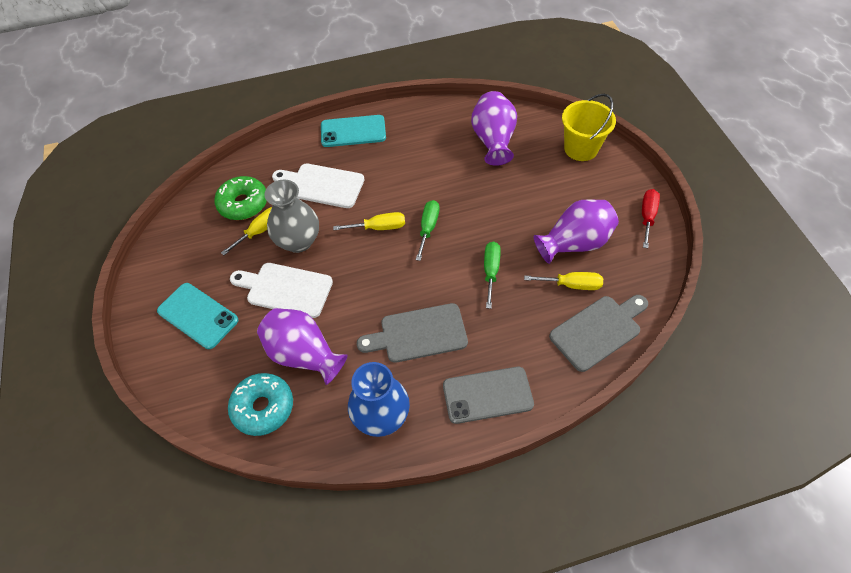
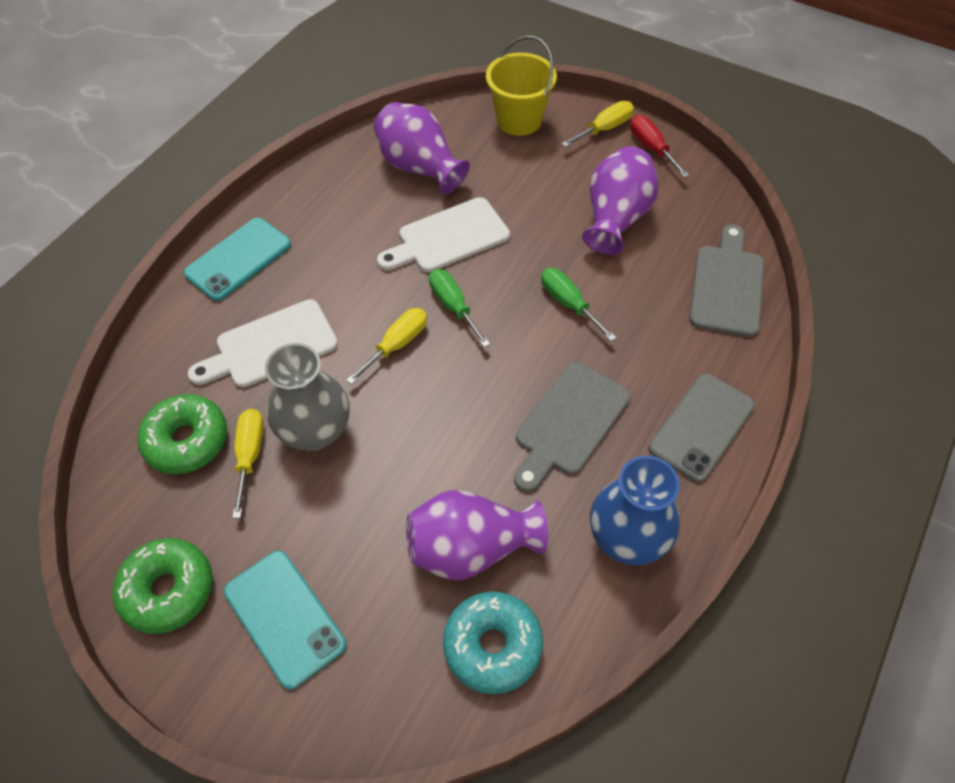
camera: 45 degrees left, 0 degrees up
(170, 264) = (168, 590): none -> green donut
(198, 316) = (284, 618): turquoise phone -> turquoise phone turned 60 degrees clockwise
(286, 289) = (364, 496): white cutting board -> white cutting board (448, 237)
(572, 285) = (657, 260): yellow screwdriver -> yellow screwdriver (604, 128)

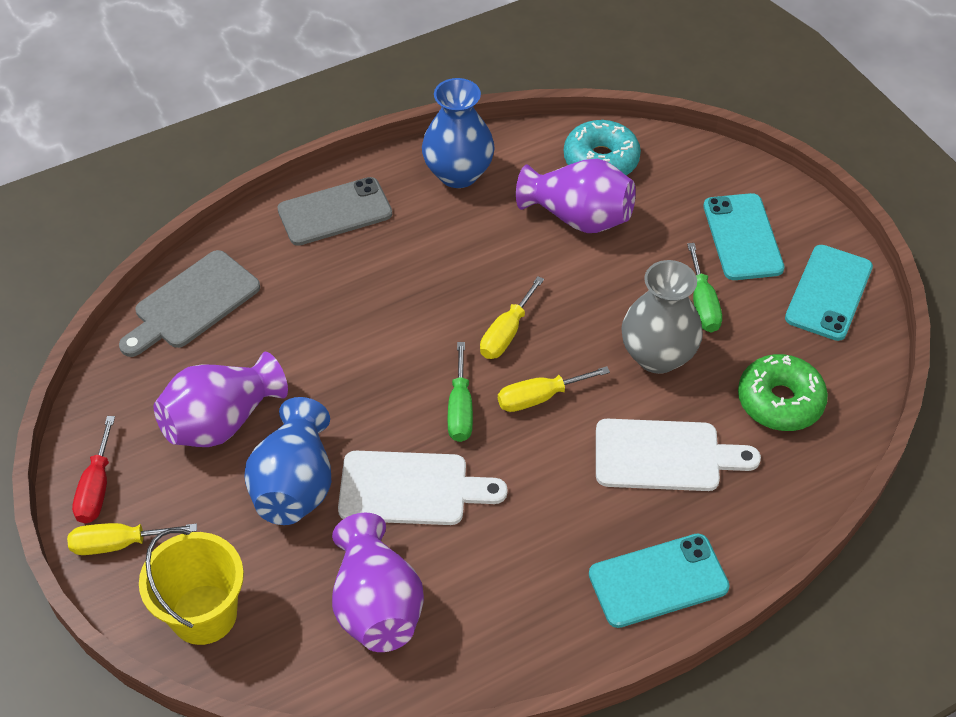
camera: 150 degrees left, 5 degrees down
(168, 590) = (828, 293): green donut -> turquoise phone
(250, 455) = (725, 362): yellow screwdriver -> yellow screwdriver (506, 333)
(529, 205) = (295, 485): none -> blue vase
(568, 303) = (350, 358): green screwdriver -> green screwdriver (702, 304)
(569, 423) = (436, 262): grey cutting board -> none

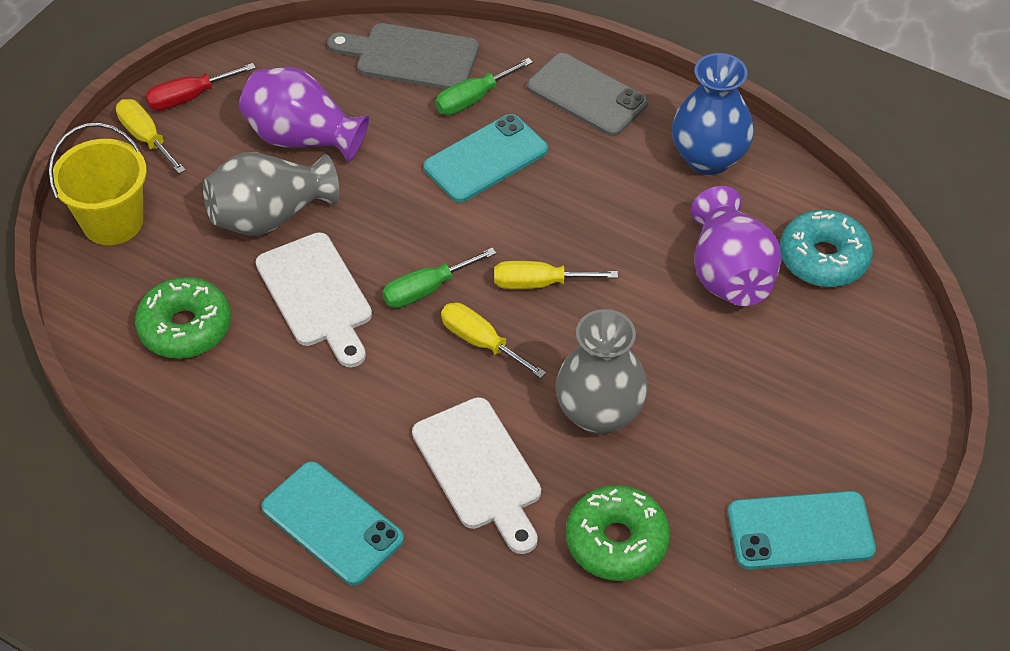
camera: 60 degrees right, 0 degrees up
(295, 485) = (270, 216): blue vase -> grey vase
(377, 605) = (185, 327): purple vase -> green donut
(702, 304) = (696, 424): green screwdriver -> green screwdriver (473, 99)
(743, 237) = (817, 422): turquoise phone -> turquoise phone (486, 159)

